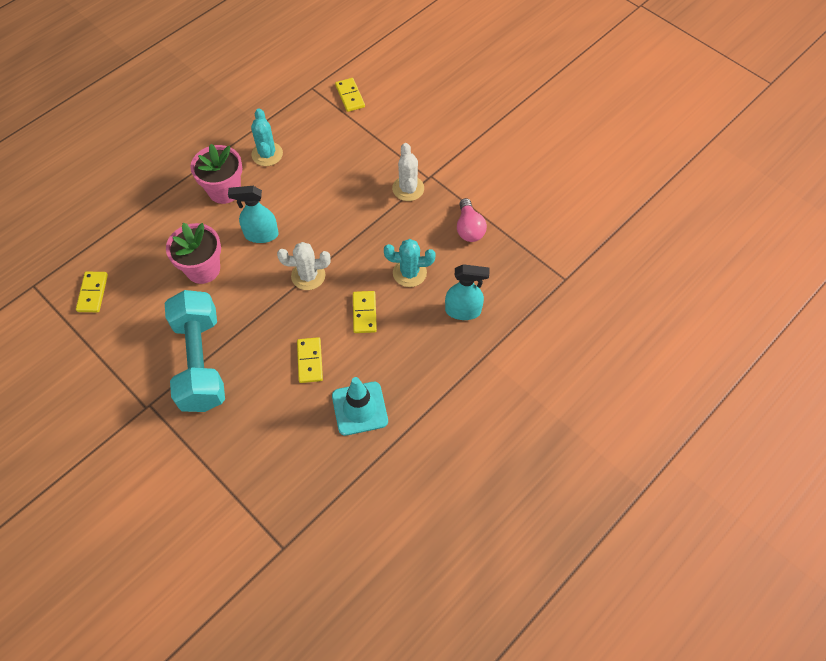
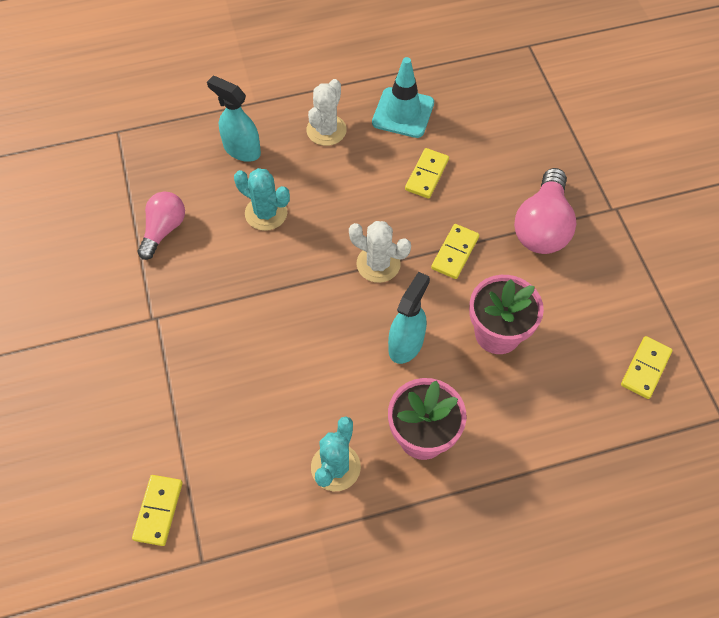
camera: 150 degrees left, 0 degrees up
(200, 362) = (542, 227): turquoise dumbbell -> pink light bulb
(261, 235) = (406, 344): turquoise spray bottle -> turquoise spray bottle turned 90 degrees counterclockwise
(364, 313) = (342, 194): yellow domino -> yellow domino (455, 253)
(408, 188) = (191, 315): white cactus -> white cactus (326, 130)

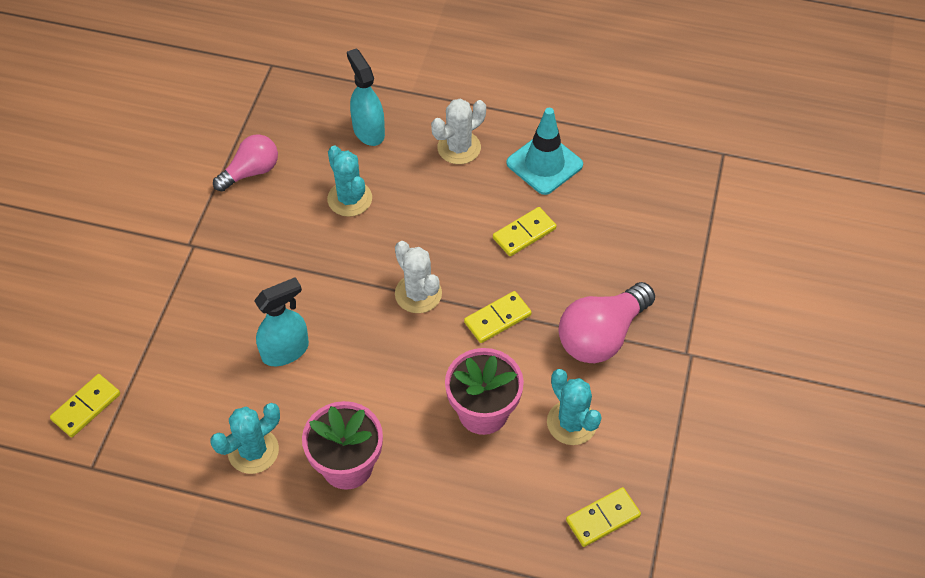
camera: 30 degrees right, 5 degrees down
(406, 344) = (391, 378): turquoise spray bottle -> turquoise spray bottle (285, 351)
(569, 306) = (571, 423): none -> turquoise cactus

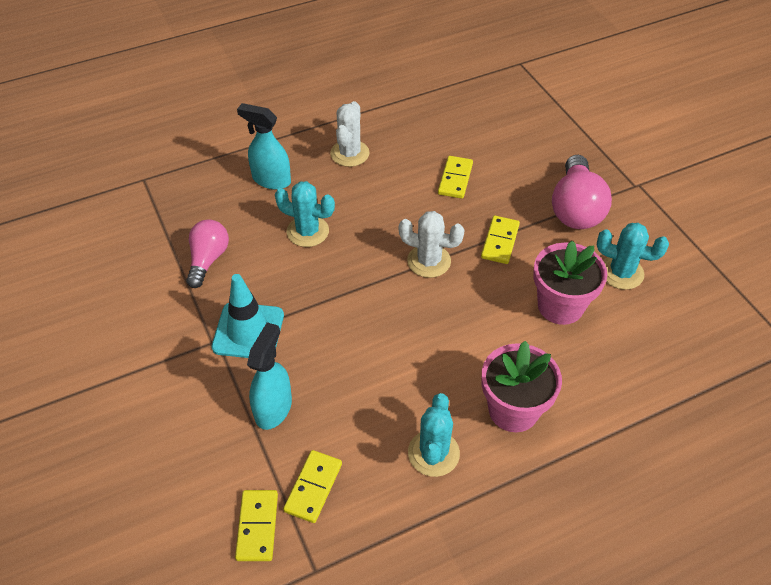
camera: 40 degrees left, 5 degrees down
(285, 351) = (377, 364): turquoise spray bottle -> turquoise spray bottle (273, 408)
(544, 164) = (419, 130): turquoise traffic cone -> turquoise traffic cone (248, 331)
(603, 518) = (708, 316): yellow domino -> yellow domino (313, 487)

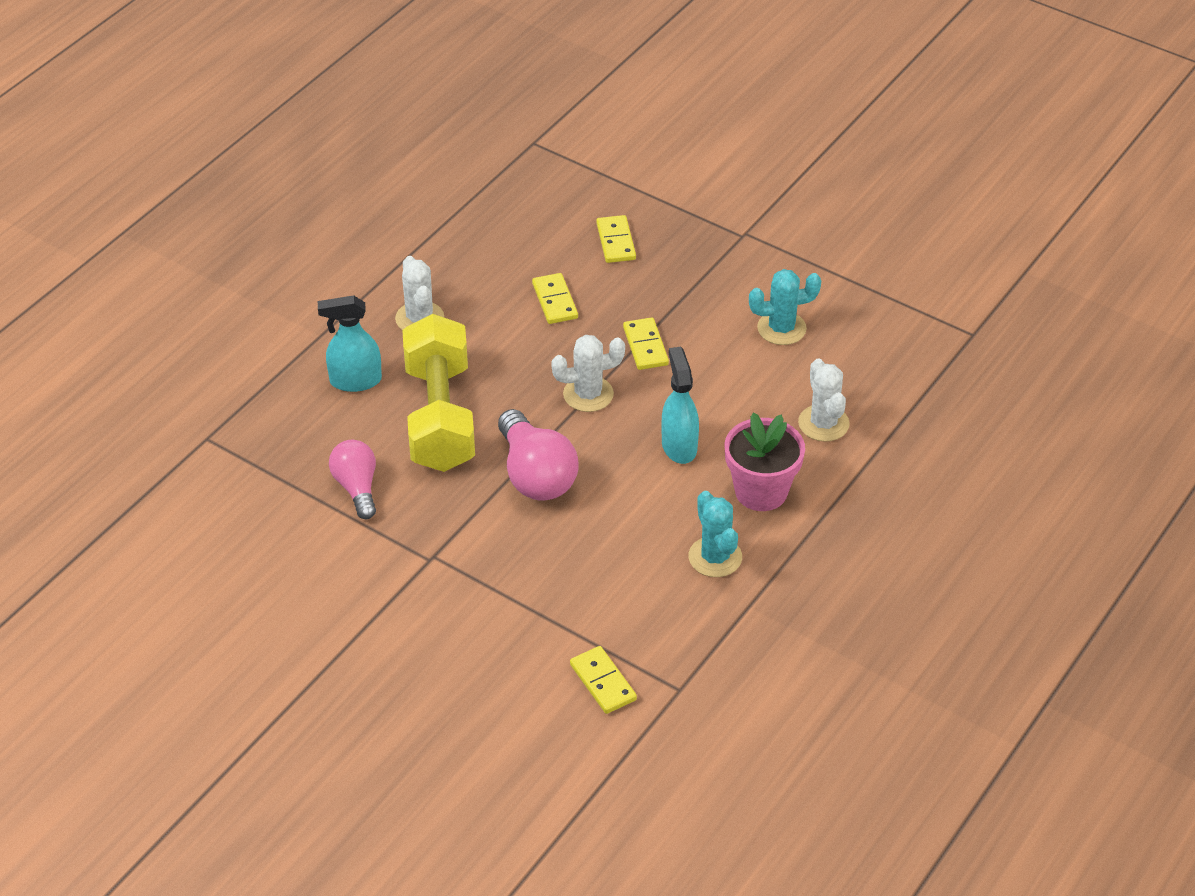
camera: 30 degrees left, 5 degrees down
(248, 331) = (458, 534): turquoise traffic cone -> none
(273, 408) = (540, 587): turquoise spray bottle -> turquoise spray bottle (679, 446)
(307, 231) = (440, 417): turquoise cactus -> yellow dumbbell
(313, 487) = (628, 631): yellow domino -> yellow domino (616, 241)
(560, 306) = (744, 383): pink flower pot -> none
(575, 208) = (698, 283): pink light bulb -> pink light bulb (535, 475)
(607, 372) = (823, 423): none -> white cactus

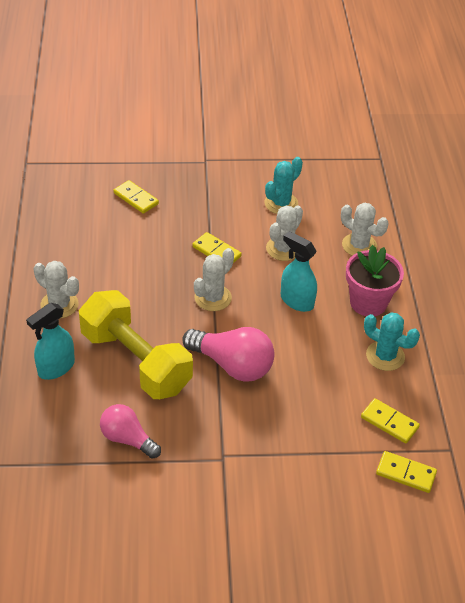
camera: 40 degrees left, 0 degrees up
(555, 301) = (135, 251): yellow domino -> yellow domino (389, 422)
(727, 381) = (283, 249): none -> white cactus

